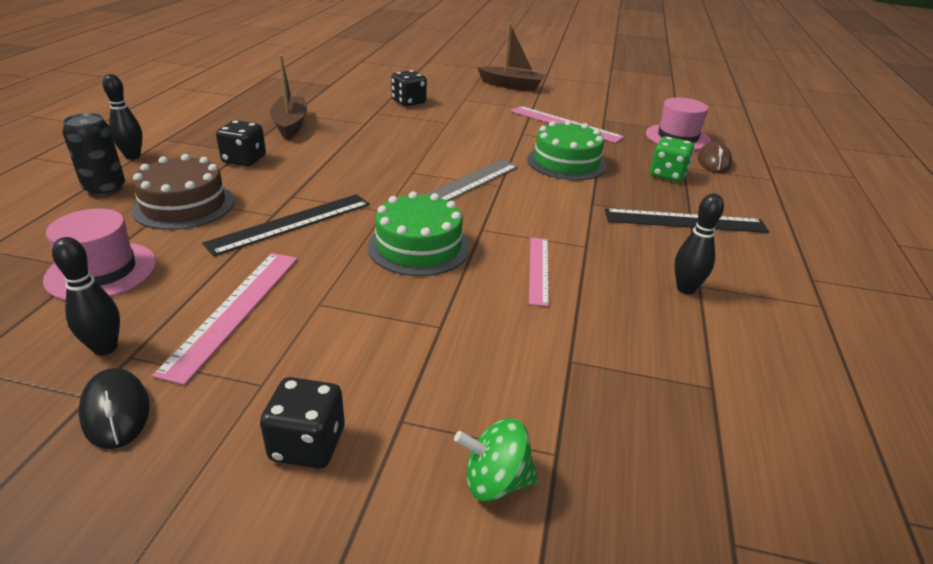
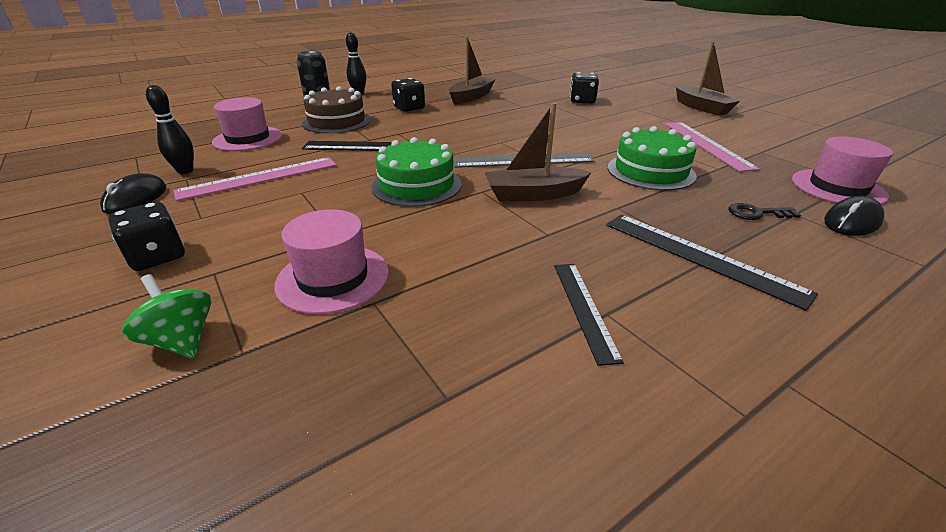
camera: 45 degrees right, 0 degrees up
(509, 361) = (333, 278): none -> pink hat
(524, 216) = (533, 194): none -> brown boat
(539, 270) = (473, 233): pink ruler -> none
(667, 175) = (756, 213): green dice -> black key
(685, 289) = (584, 308): black bowling pin -> black ruler
(713, 162) = (851, 221): brown mouse -> black mouse

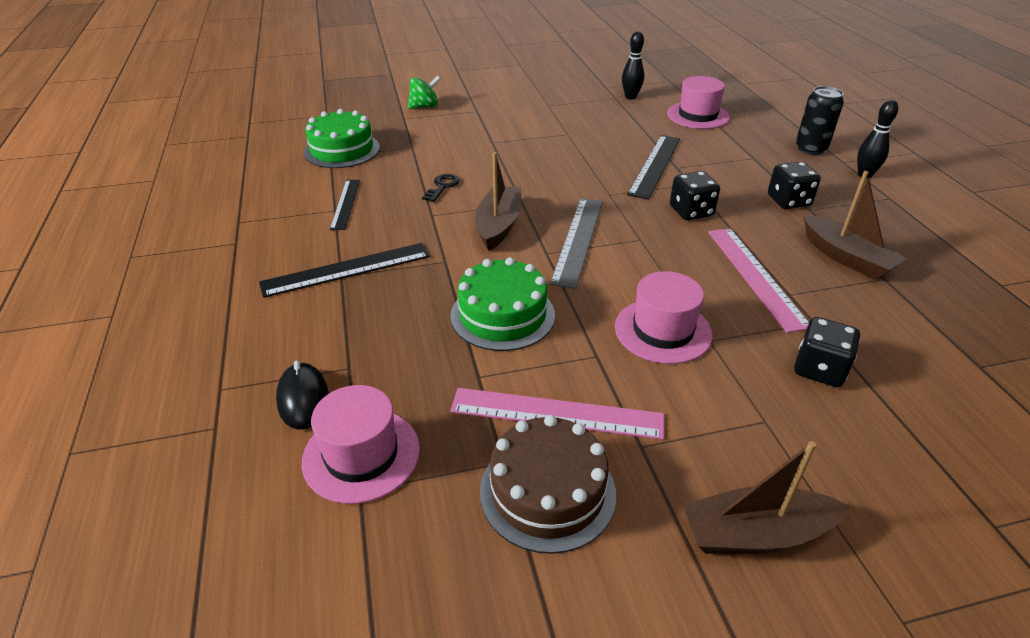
camera: 110 degrees right, 5 degrees up
(136, 199) = (588, 87): black mouse -> none
(157, 256) = (506, 97): black dice -> black dice (691, 211)
(259, 178) = (603, 120): pink ruler -> pink ruler (755, 276)
(333, 278) = (444, 138): pink hat -> pink hat (663, 330)
(337, 121) = (741, 155): brown cake -> brown cake (547, 491)
(416, 185) = (552, 177): green cake -> green cake (342, 150)
(584, 308) = (345, 204): black ruler -> black ruler turned 75 degrees clockwise
(756, 213) = (370, 339): black key -> black key (442, 186)

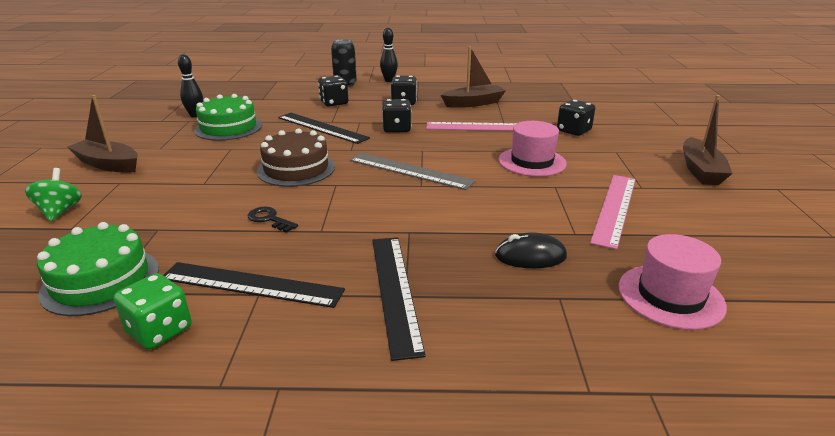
camera: 75 degrees left, 10 degrees down
(291, 186) = (159, 330): none -> green dice
(303, 399) = (604, 327): black mouse -> black mouse (530, 256)
(345, 204) = (251, 284): black ruler -> black ruler, size x1.54
(498, 225) = (366, 199): brown boat -> brown boat (108, 164)
(502, 315) = (500, 214): green cake -> green cake (228, 127)
(547, 491) = (687, 222): brown cake -> brown cake (296, 169)
(698, 115) = (260, 101): pink hat -> none
(736, 156) = (334, 103): none -> black dice

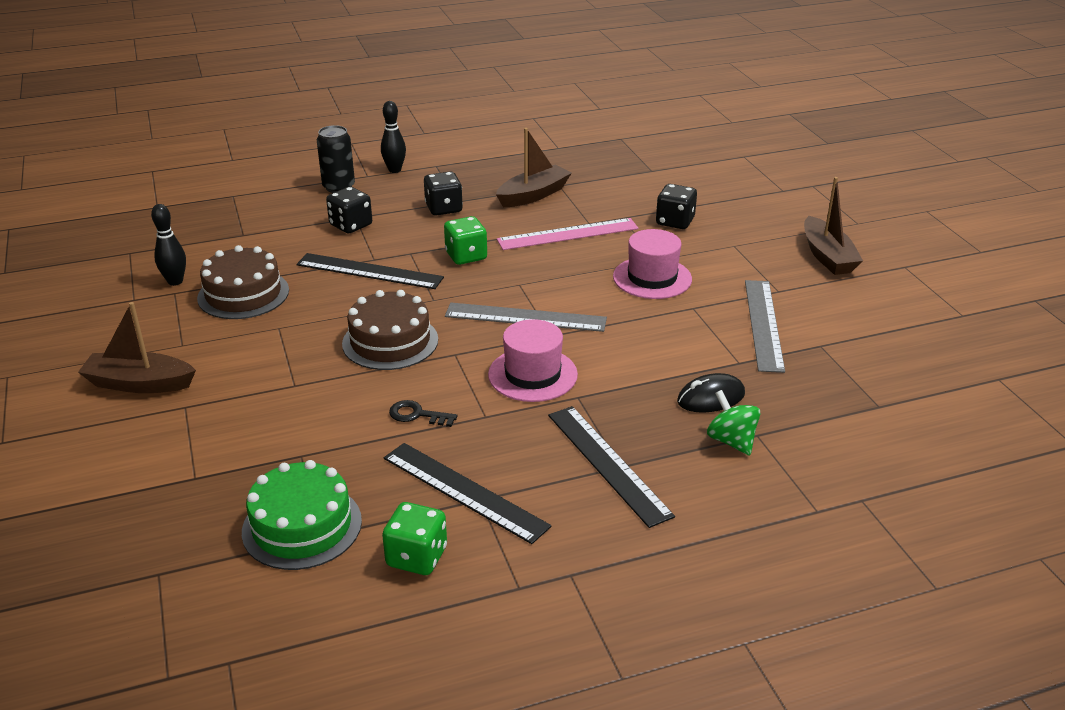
camera: 20 degrees left, 5 degrees up
(60, 211) = (155, 460): green spinning top -> green spinning top (731, 441)
(228, 127) = (243, 294): green cake -> brown cake
(251, 284) = (464, 491): black ruler -> black ruler turned 45 degrees clockwise
(396, 129) = (466, 256): black dice -> green dice
(614, 208) = (763, 324): pink ruler -> grey ruler
(670, 296) = (847, 410): pink hat -> pink hat (532, 374)

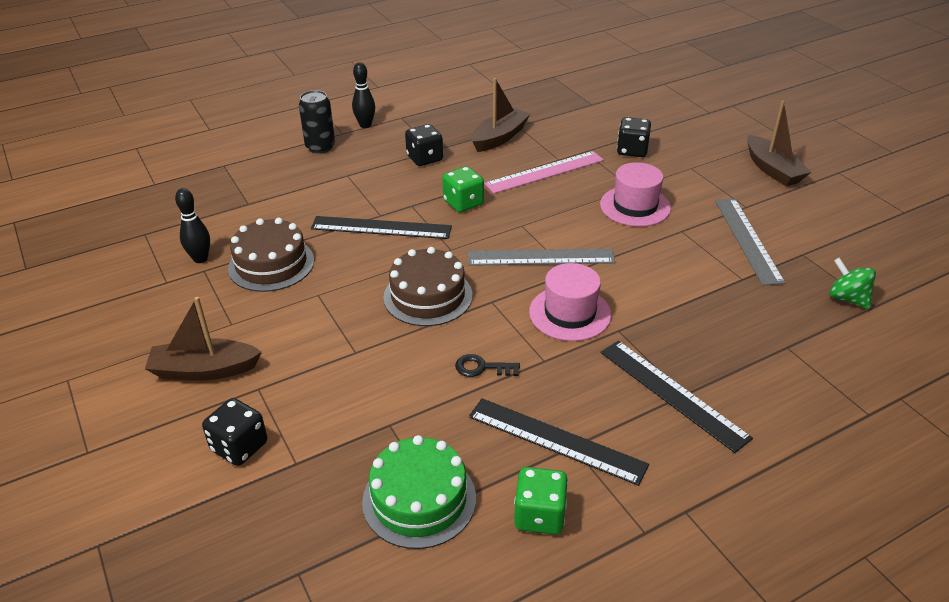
camera: 10 degrees left, 5 degrees up
(351, 225) = (346, 183): black dice -> black dice (239, 447)
(710, 398) = (733, 316): black mouse -> none
(731, 441) = (768, 356): green spinning top -> green spinning top (847, 298)

